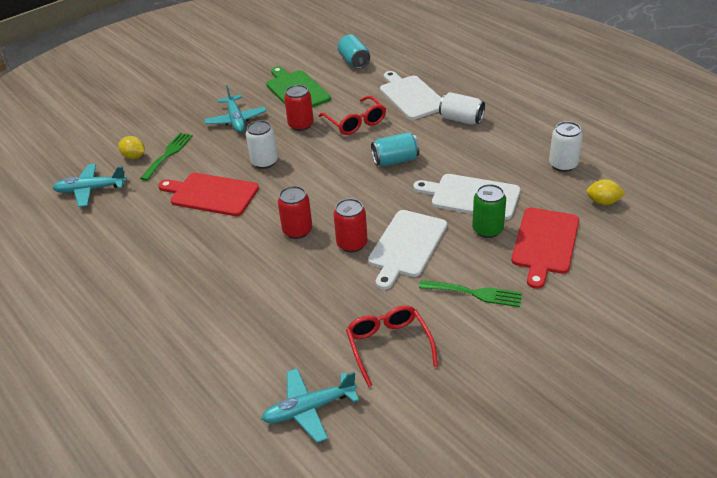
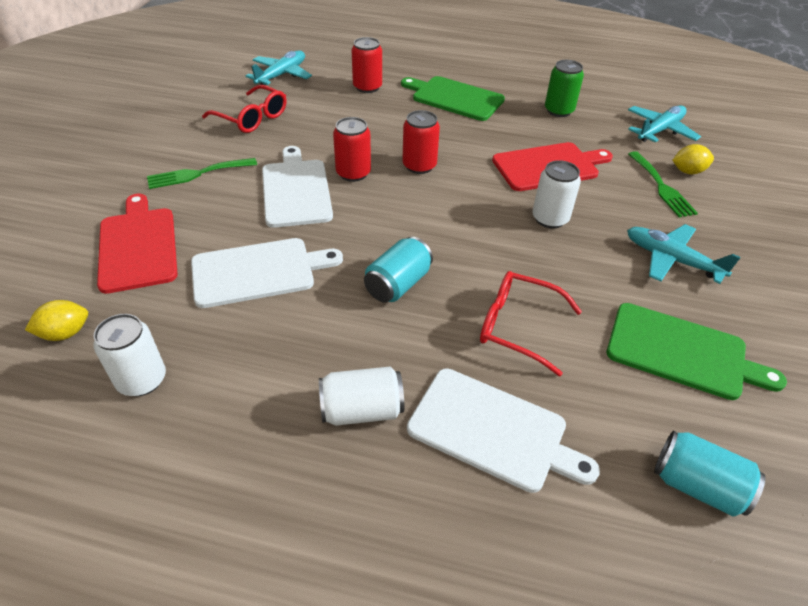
camera: 140 degrees right, 5 degrees up
(183, 290) = (454, 98): none -> green cutting board
(301, 125) = (583, 288): red can -> red can (367, 87)
(487, 229) = (215, 237): green can -> green can (559, 111)

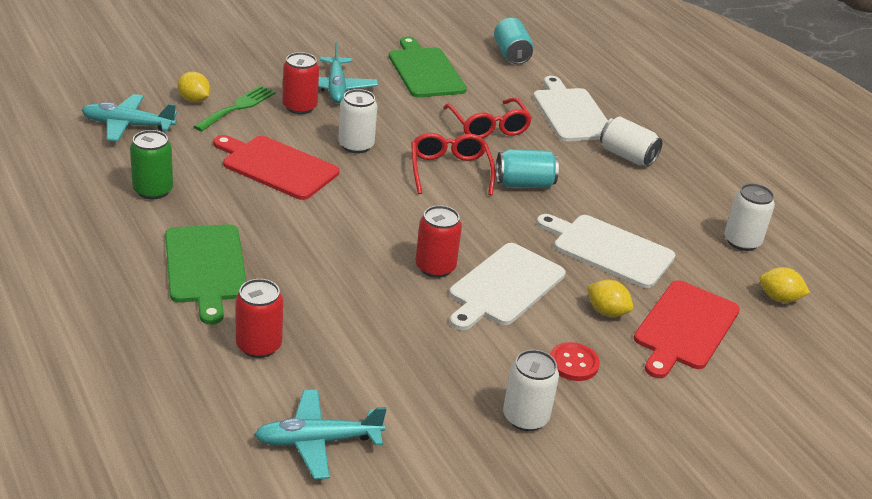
camera: 135 degrees left, 10 degrees down
(195, 133) = (525, 417): none -> white can
(197, 174) = (573, 363): green fork -> red button
(208, 219) = (606, 312): none -> yellow lemon
(252, 118) = (442, 396): red glasses -> red glasses (450, 171)
(419, 166) = (371, 235): red can -> red can (299, 107)

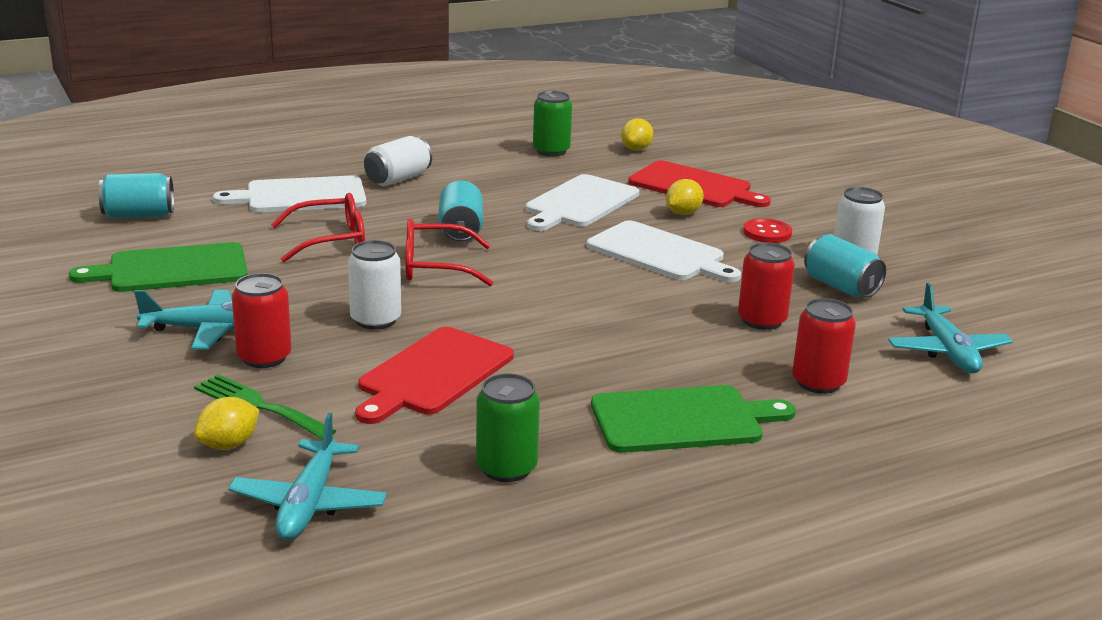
camera: 85 degrees left, 10 degrees down
(435, 267) = (636, 284): red can -> red can (762, 320)
(451, 394) = (841, 287): none -> turquoise can
(742, 241) = (551, 151): white can -> green can

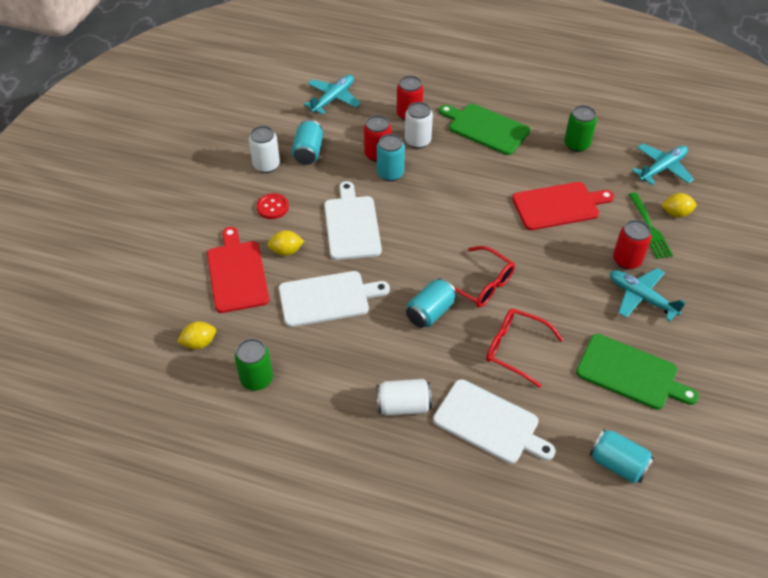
camera: 135 degrees left, 25 degrees up
(375, 320) = (552, 257): white can -> white can (417, 141)
(709, 310) = (390, 173): none -> turquoise can

